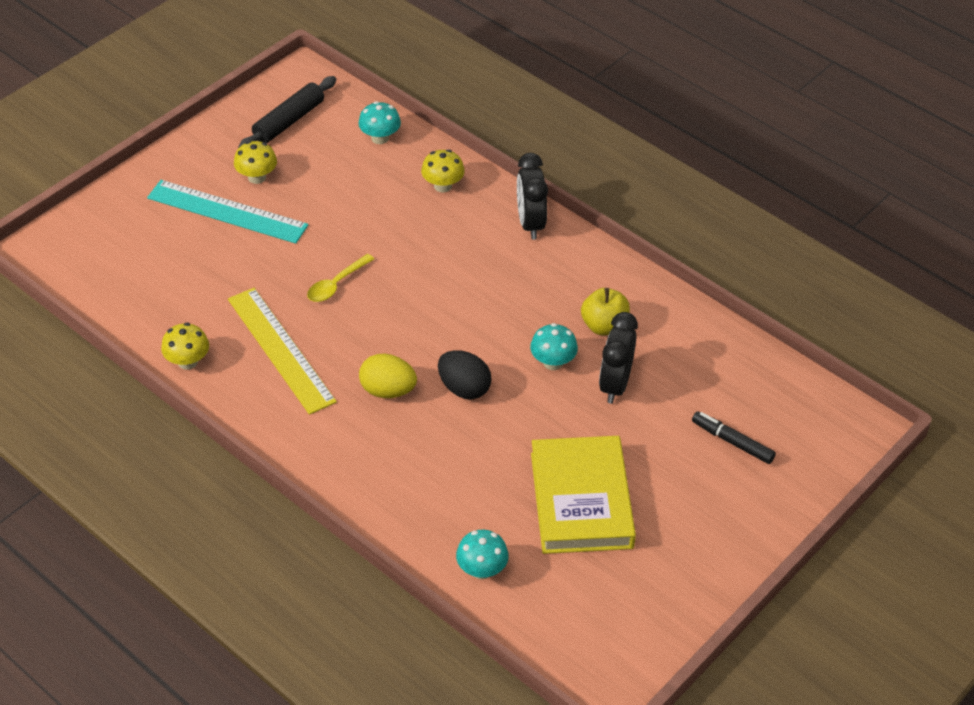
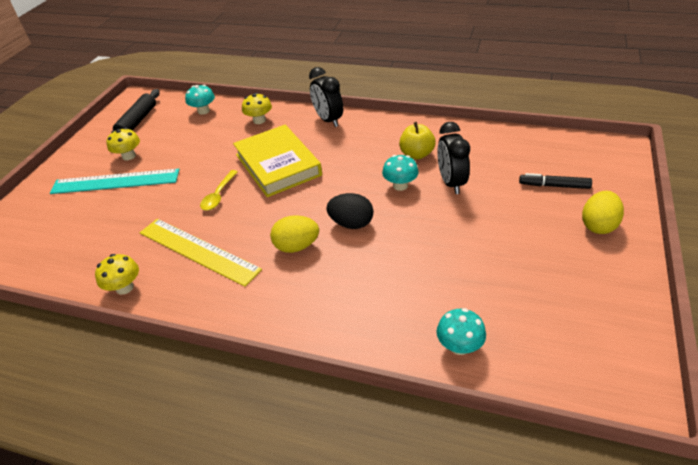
camera: 20 degrees left, 5 degrees down
(581, 500) = (490, 262): yellow book -> yellow book (278, 165)
(736, 512) = (598, 225): none -> yellow egg

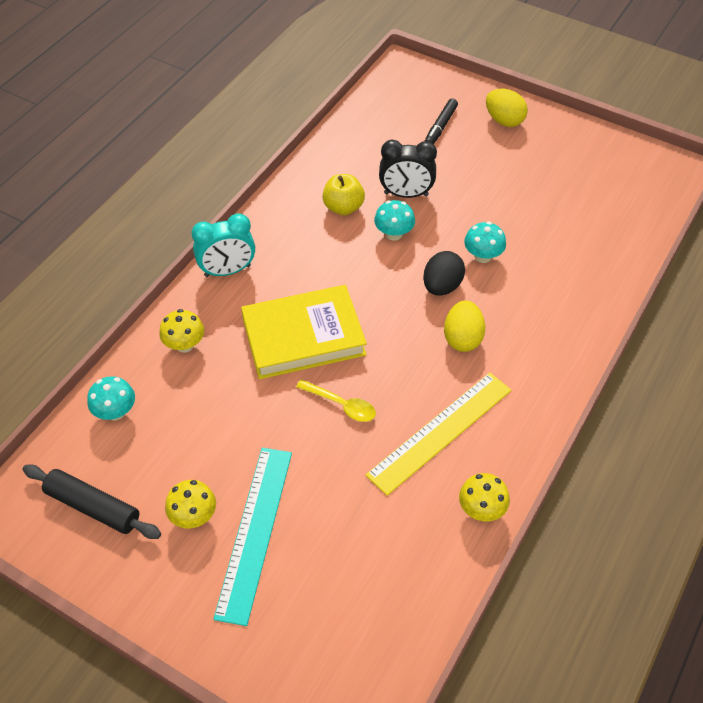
camera: 80 degrees left, 10 degrees up
(328, 120) = (227, 271): black clock -> turquoise clock
(459, 346) = (618, 247): turquoise mushroom -> turquoise mushroom (483, 256)

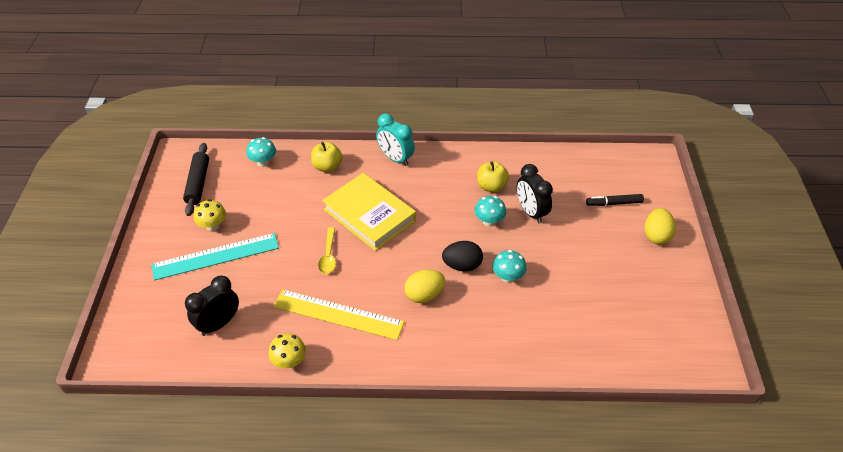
camera: 60 degrees right, 5 degrees down
(185, 345) = (327, 167): yellow mushroom -> yellow apple
(376, 568) = (219, 324): none -> black clock

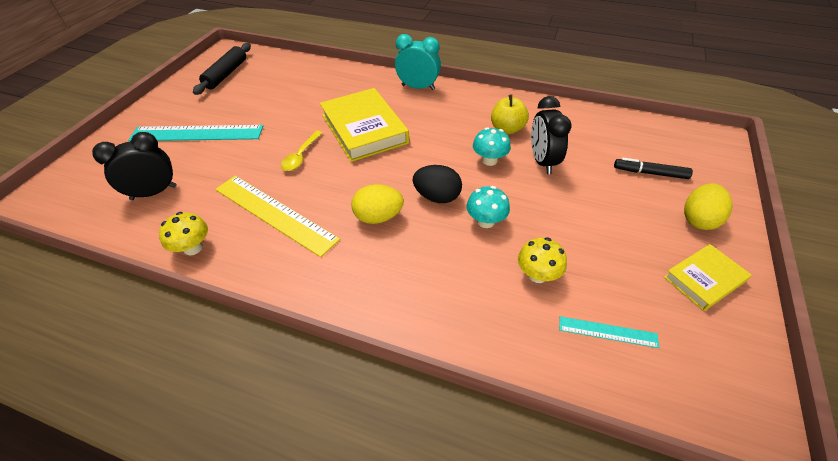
camera: 20 degrees right, 0 degrees up
(213, 225) = (213, 108): yellow mushroom -> yellow mushroom (537, 275)
(263, 162) = (293, 69): turquoise mushroom -> none
(327, 167) = (348, 82): yellow apple -> none
(395, 159) = (418, 87): turquoise clock -> turquoise clock turned 135 degrees clockwise
(618, 337) = (607, 332): none -> turquoise ruler
(669, 282) = (704, 279): none -> yellow book

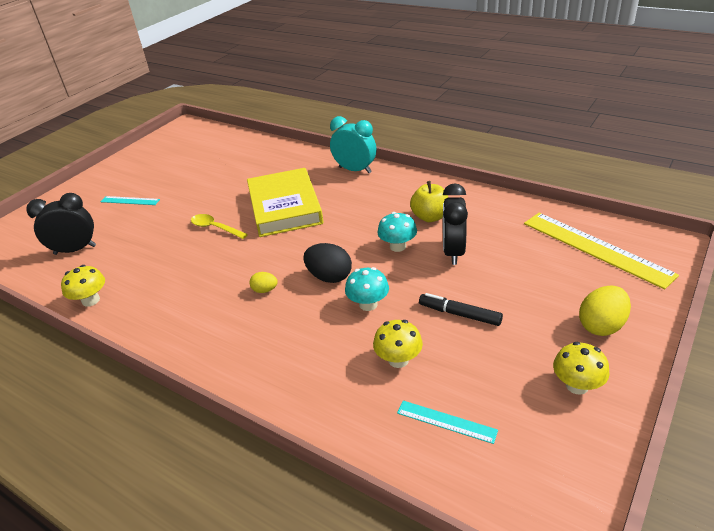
camera: 15 degrees right, 10 degrees down
(197, 133) = (130, 201): turquoise ruler -> turquoise ruler, size x0.49
(226, 74) = (176, 148): black rolling pin -> none
(274, 214) = (171, 278): yellow ruler -> yellow ruler (595, 248)
(301, 156) = (215, 228): yellow spoon -> yellow spoon turned 90 degrees clockwise
(378, 217) = (265, 290): yellow egg -> yellow egg, size x0.55
(650, 173) = (568, 273): black marker -> black marker (459, 314)
(704, 279) = (577, 385): yellow book -> yellow mushroom

